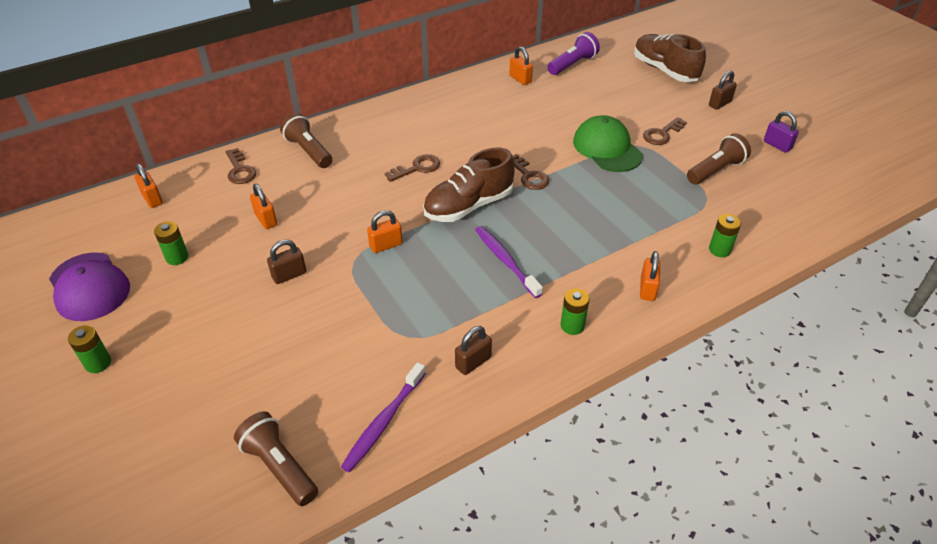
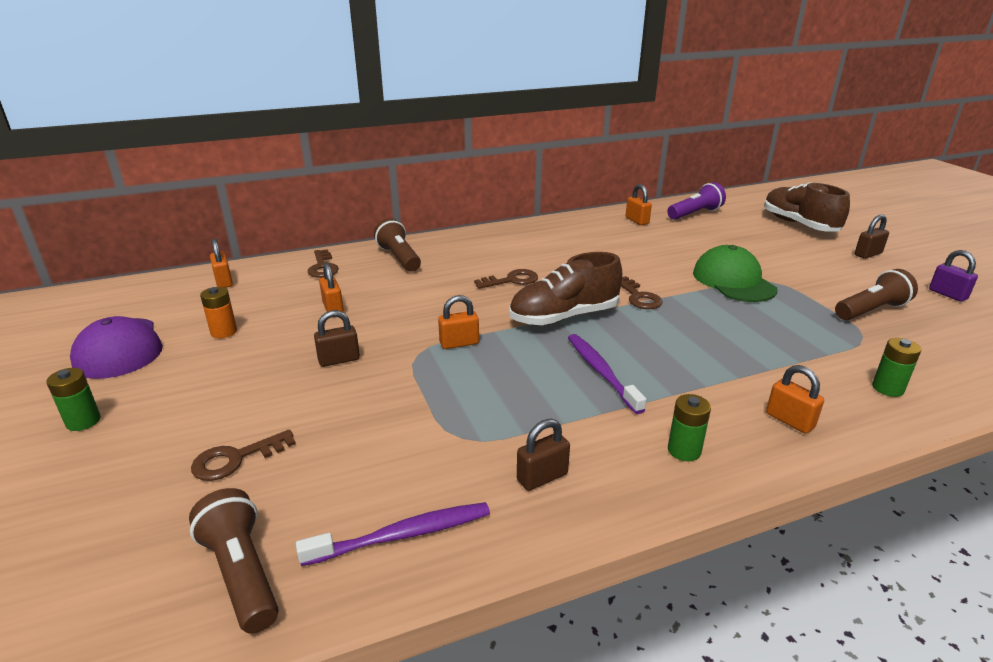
camera: 10 degrees right, 15 degrees down
(177, 257) = (224, 332): green battery -> orange battery
(383, 422) = (403, 535): purple toothbrush -> purple toothbrush turned 150 degrees counterclockwise
(647, 289) = (789, 420): orange padlock -> orange padlock turned 60 degrees counterclockwise
(662, 134) = (799, 274): brown key -> brown key (236, 459)

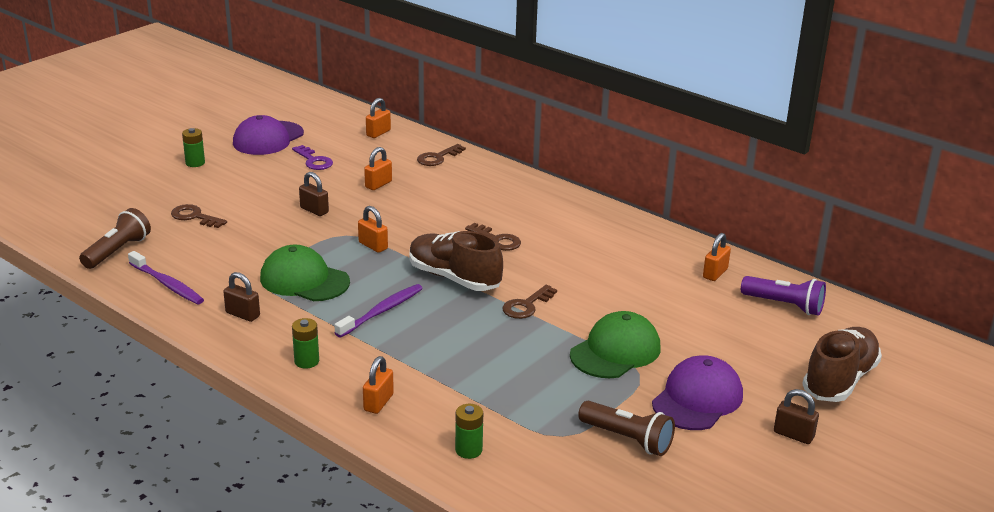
camera: 60 degrees right, 0 degrees up
(224, 332) = (314, 161): orange battery -> purple key
(399, 258) = (486, 181): brown flashlight -> none
(494, 406) = (304, 280): none -> green cap
(814, 271) = (697, 399): none -> purple cap
(947, 294) = (727, 493): purple padlock -> none

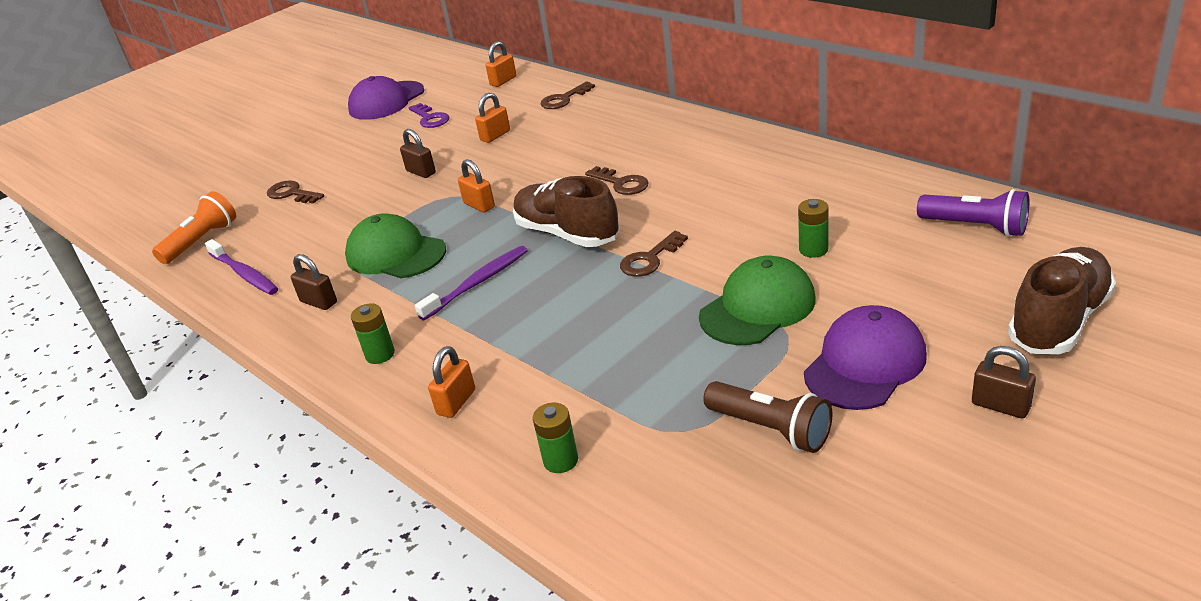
camera: 10 degrees right, 5 degrees up
(117, 251) = (201, 241): brown flashlight -> orange flashlight
(195, 163) = (306, 135): green battery -> green battery (813, 249)
(715, 273) = (884, 196): orange padlock -> none

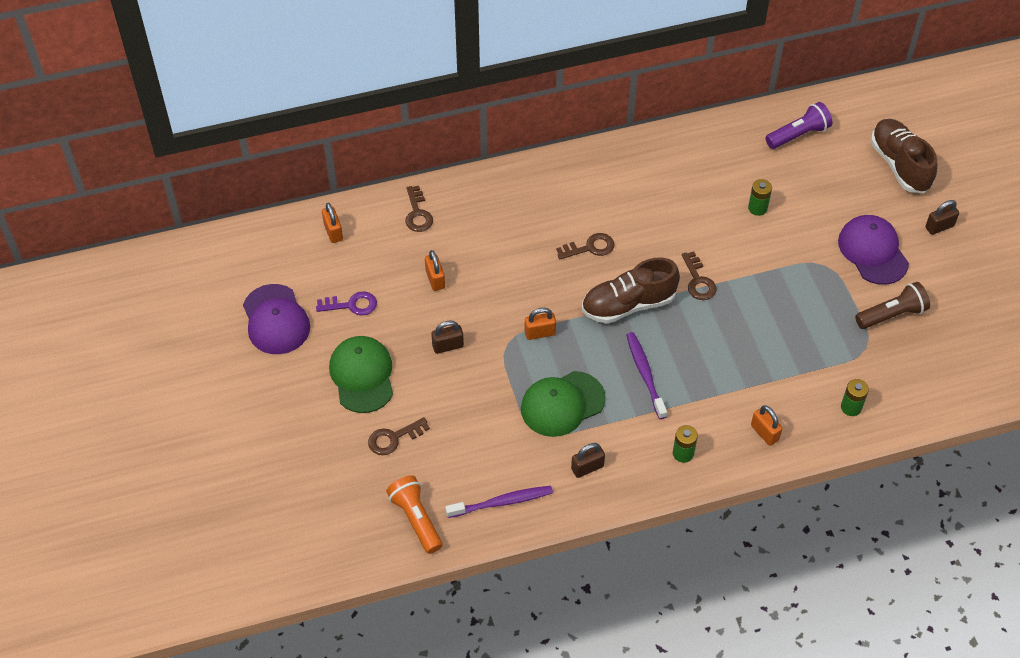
camera: 65 degrees left, 20 degrees up
(757, 307) = (790, 262): green cap -> green cap (362, 375)

